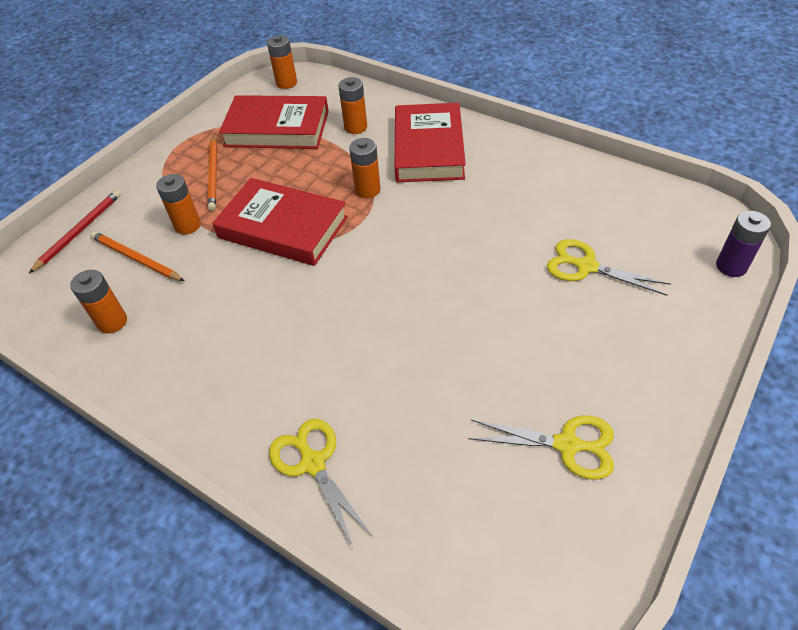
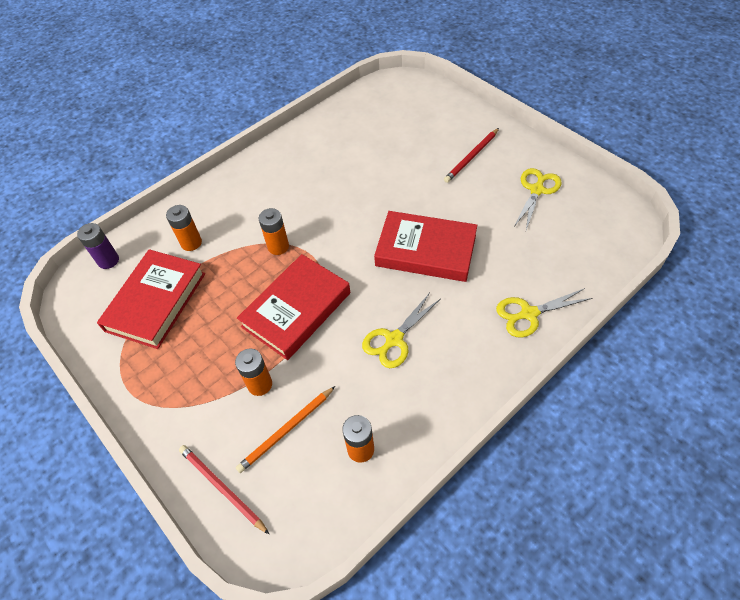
camera: 75 degrees left, 5 degrees up
(214, 174) = (196, 359): orange pencil -> none
(286, 83) = (85, 287): orange battery -> none
(428, 148) = (248, 200): red book -> red book (425, 250)
(586, 266) = (408, 147): yellow scissors -> yellow scissors (394, 340)
(603, 344) = (471, 157): none -> red pencil
(731, 266) = (430, 90): purple battery -> purple battery (108, 260)

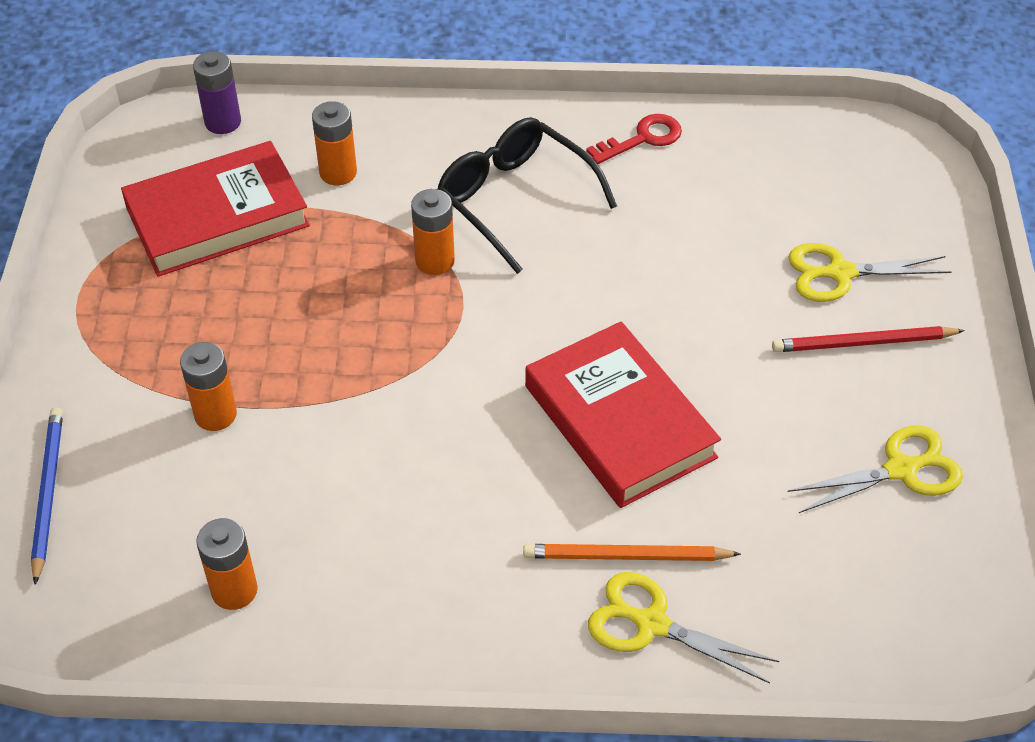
camera: 40 degrees right, 5 degrees down
(222, 488) = (48, 493): red pencil -> blue pencil
(281, 199) = (514, 199): none -> black glasses
(286, 430) = (182, 493): orange pencil -> orange pencil (626, 556)
(296, 310) = (361, 360): red book -> none
(304, 141) = (642, 138): none -> red key
(394, 340) = (431, 500): yellow scissors -> yellow scissors (839, 273)

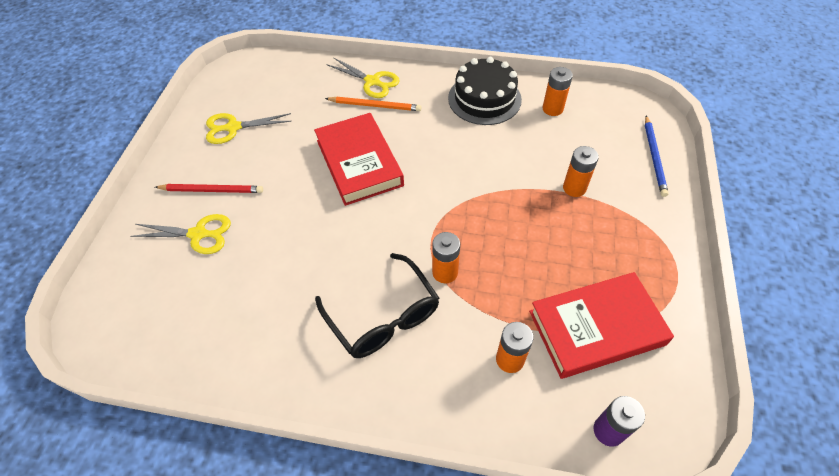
camera: 170 degrees left, 5 degrees up
(385, 602) = (484, 99): none -> black cake
(642, 138) = (274, 364): red key -> none

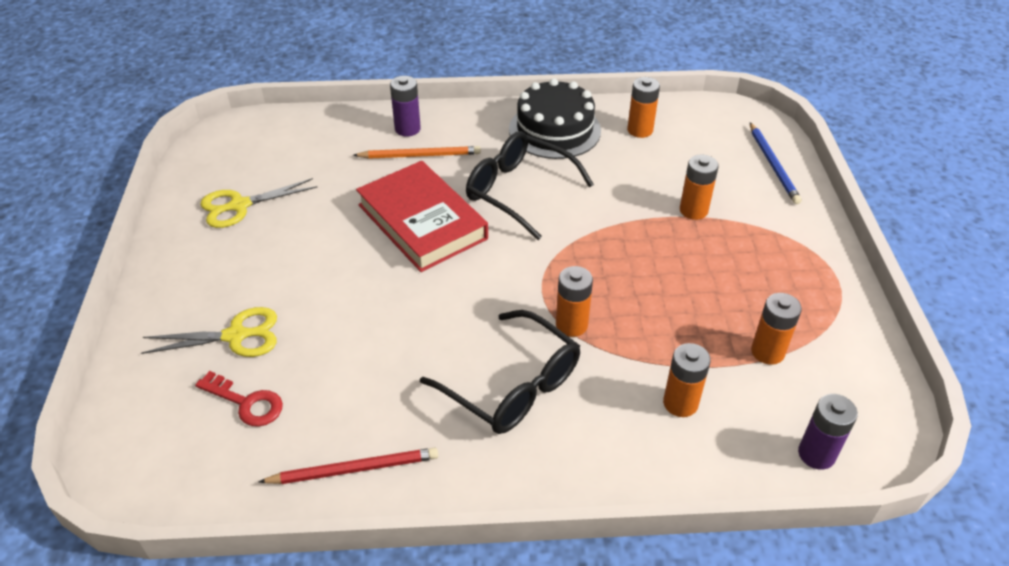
camera: 15 degrees left, 10 degrees down
(189, 290) = (246, 403): none -> red key
(212, 190) = (236, 282): red pencil -> red pencil (354, 469)
(372, 81) = (407, 129): yellow scissors -> purple battery
(439, 148) = (518, 191): none -> black glasses
(596, 328) = (767, 352): red book -> orange battery

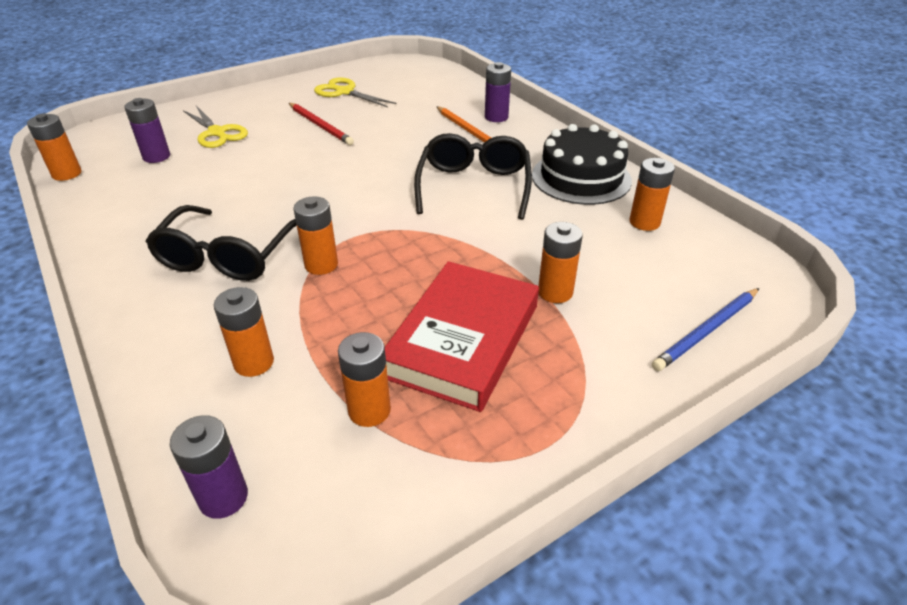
camera: 60 degrees right, 5 degrees down
(211, 499) = (67, 174): none -> orange battery
(246, 403) = (156, 157): red key -> purple battery
(354, 469) = (108, 215): red pencil -> red pencil (320, 126)
(422, 222) = (391, 157): red book -> red book (463, 340)

